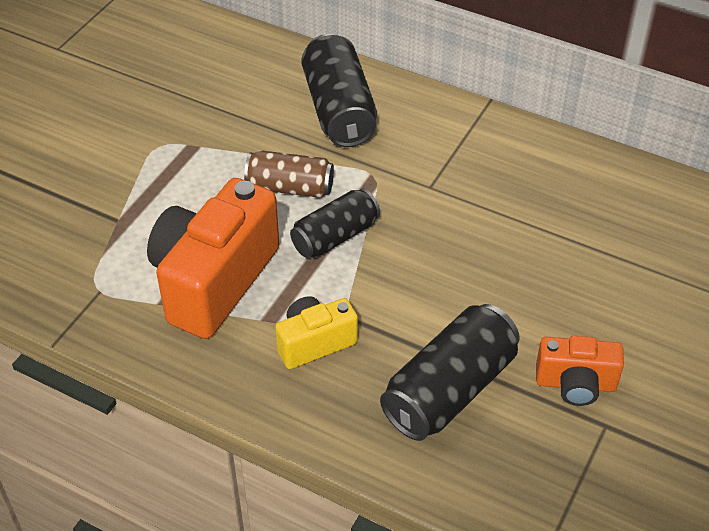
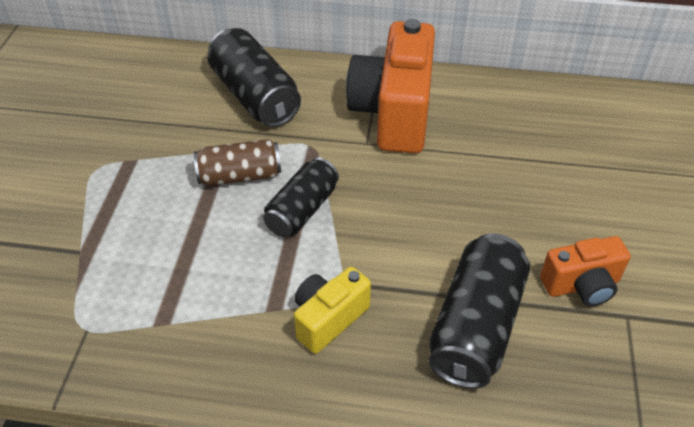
camera: 20 degrees left, 0 degrees up
(214, 281) = (202, 285): orange camera -> orange camera (394, 113)

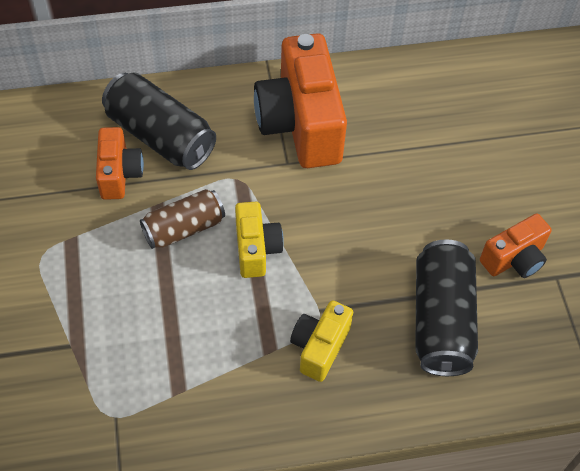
camera: 20 degrees left, 10 degrees up
(202, 118) = (119, 174): none -> orange camera
(302, 210) = (256, 249): black can -> yellow camera

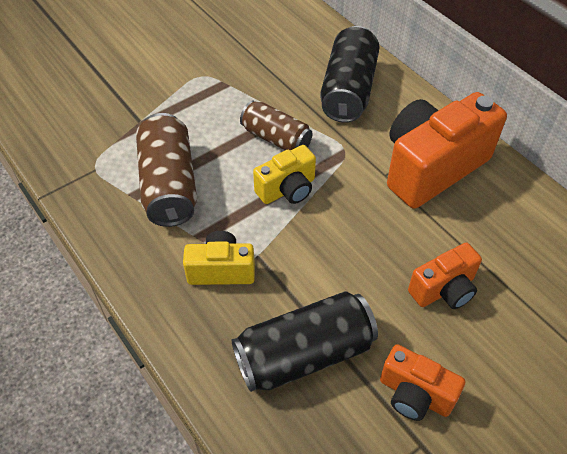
camera: 65 degrees right, 5 degrees down
(119, 174) = (297, 83): orange camera -> orange camera (444, 289)
(184, 351) = (169, 184): none -> brown can

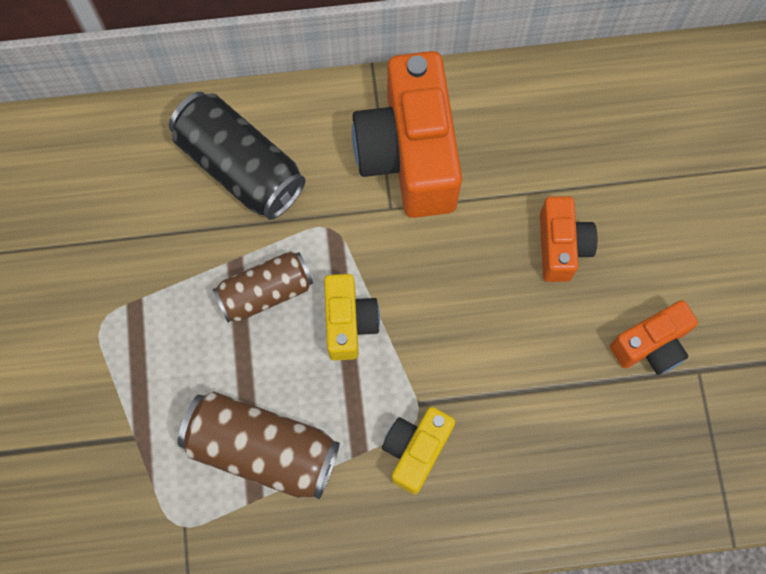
camera: 60 degrees left, 20 degrees up
(304, 354) = (558, 421): black can -> none

